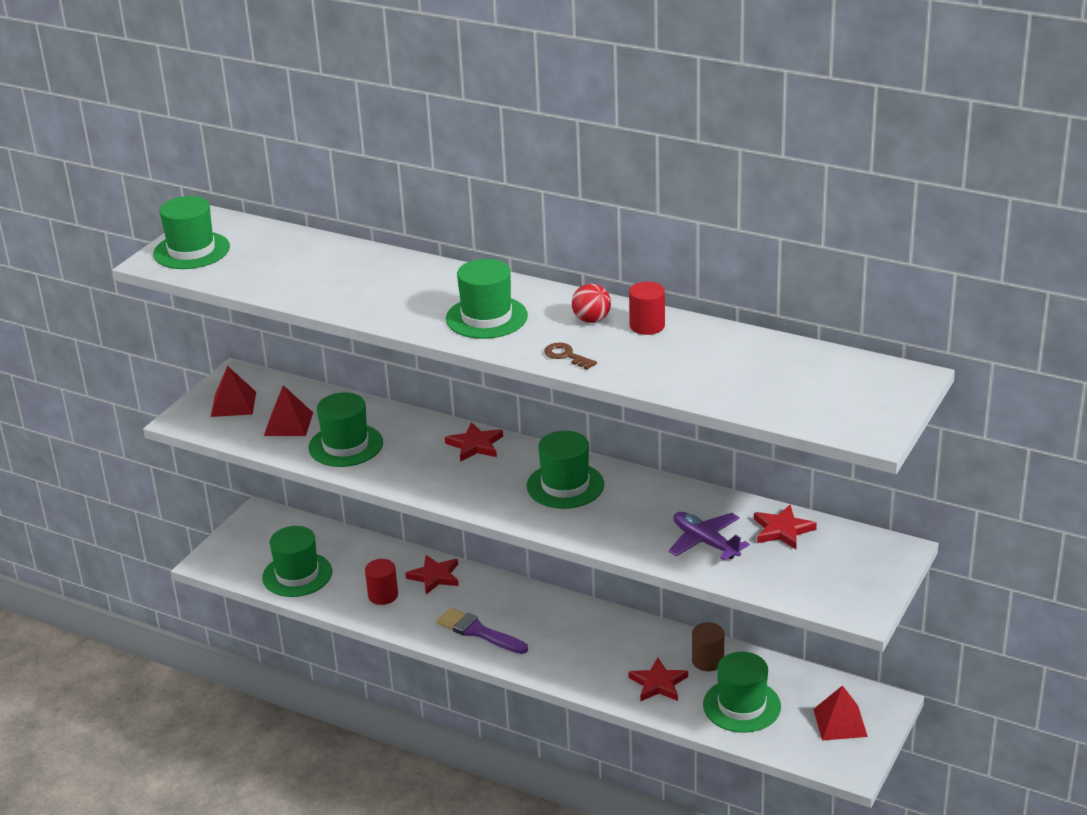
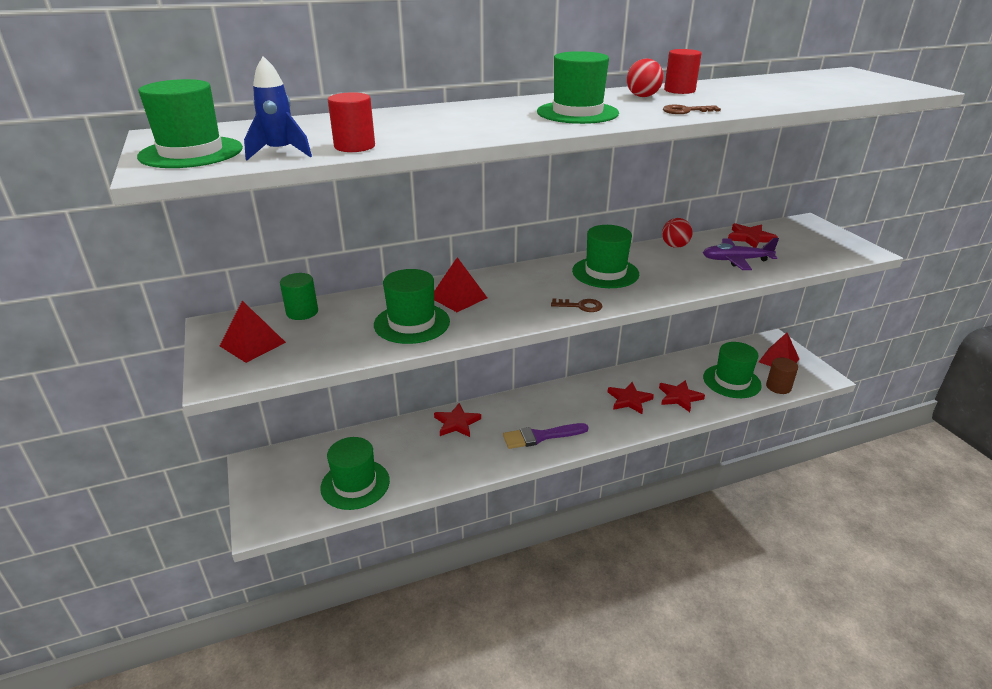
camera: 50 degrees left, 0 degrees up
(230, 274) = (280, 153): none -> blue rocket
(288, 424) = (333, 333): red pyramid -> red pyramid (458, 297)
(297, 394) = (302, 312): none -> green cylinder
(383, 595) = (442, 456): red cylinder -> red cylinder (354, 146)
(475, 445) = (504, 280): red star -> red star (629, 400)
(481, 503) = (581, 306): none -> brown key
(687, 496) = (675, 246): none -> red ball
(707, 661) = (677, 371): brown cylinder -> brown cylinder (778, 387)

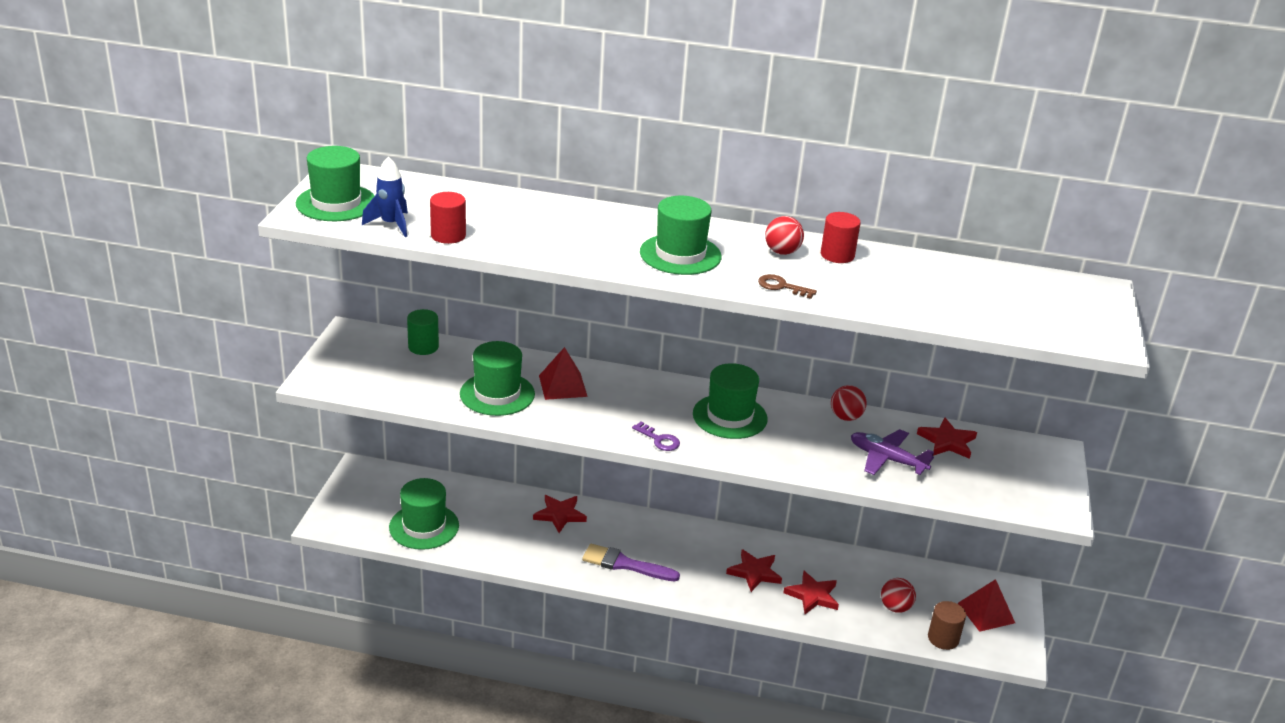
camera: 30 degrees right, 0 degrees up
(252, 344) = (361, 361): red pyramid -> none
(581, 306) = (659, 440): brown key -> purple key
(731, 381) = (895, 607): green hat -> red ball

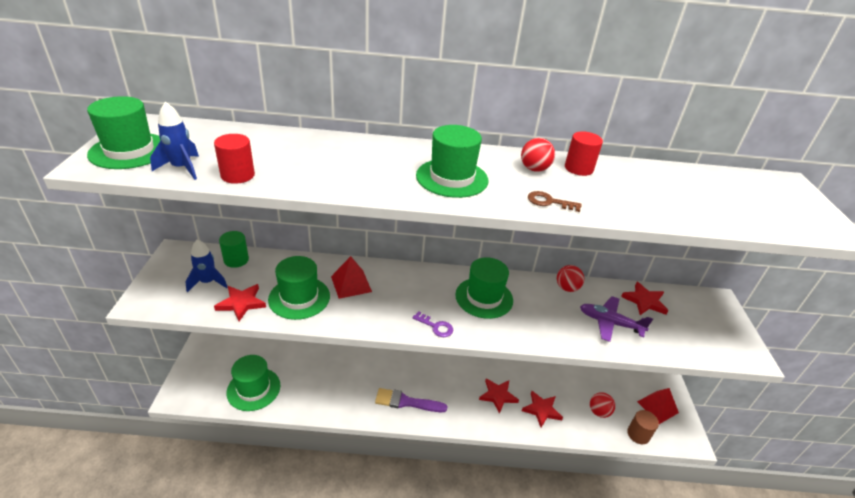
camera: 10 degrees left, 5 degrees up
(389, 367) = (208, 282): none -> blue rocket
(560, 515) = (353, 364): red star -> red star (241, 303)

